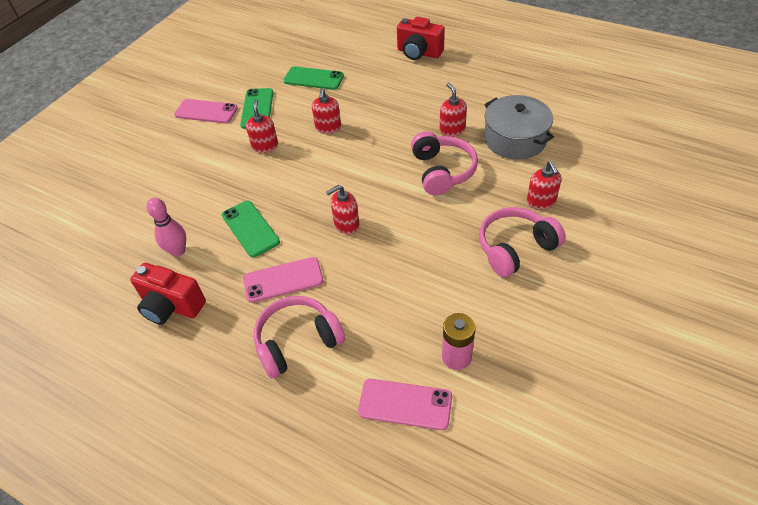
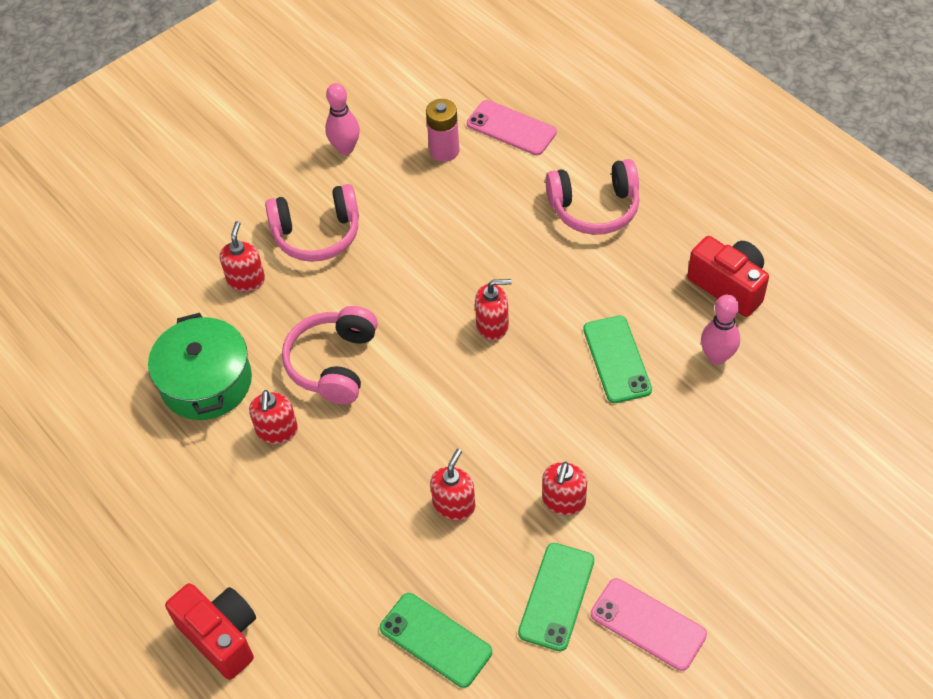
camera: 160 degrees left, 5 degrees up
(283, 280) = (592, 278): pink phone -> none
(515, 139) = (206, 382): grey pot -> green pot
(547, 330) = (345, 148): none -> pink bowling pin

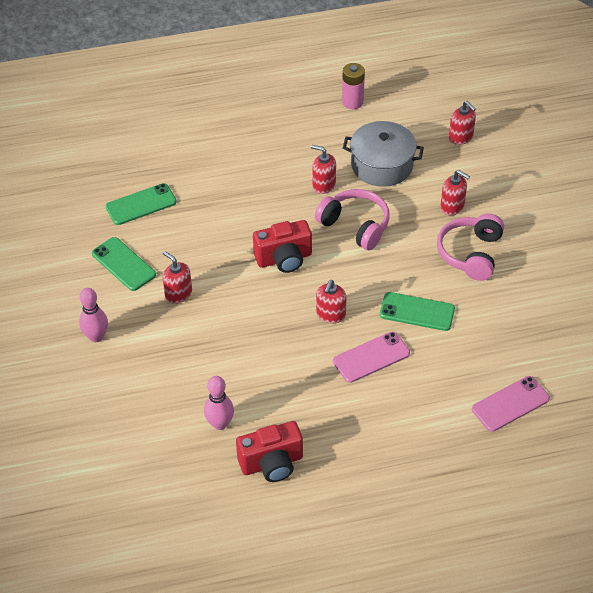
camera: 115 degrees right, 5 degrees down
(206, 382) = (382, 165): green pot -> grey pot
(221, 636) = (211, 125): red camera -> red camera (284, 259)
(345, 148) = (546, 297): pink bowling pin -> pink bowling pin (96, 336)
(444, 151) = (510, 353): pink battery -> pink battery (352, 102)
(454, 505) = (214, 243): red soap dispenser -> red soap dispenser (461, 137)
(594, 207) = (397, 418): pink headphones -> none
(617, 359) = (257, 367): green phone -> green phone (417, 312)
(648, 624) = (75, 296): pink phone -> pink phone (371, 357)

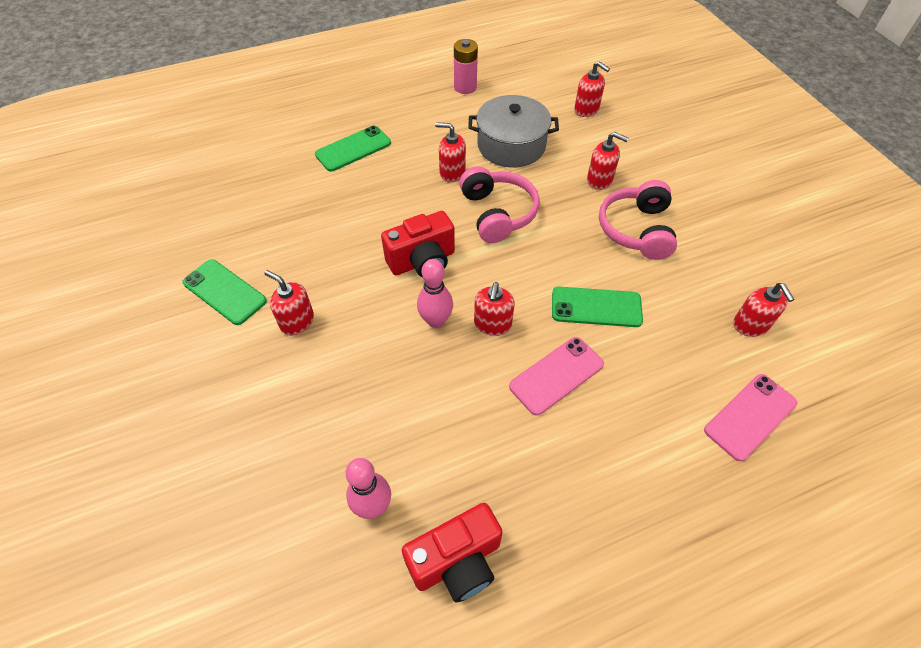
camera: 10 degrees left, 5 degrees up
(96, 336) = (191, 395): pink bowling pin -> pink bowling pin (436, 320)
(141, 204) = (243, 217): green phone -> green phone (353, 149)
(355, 226) = (497, 213): pink headphones -> pink headphones turned 45 degrees clockwise
(538, 340) = (750, 325): none -> red soap dispenser

